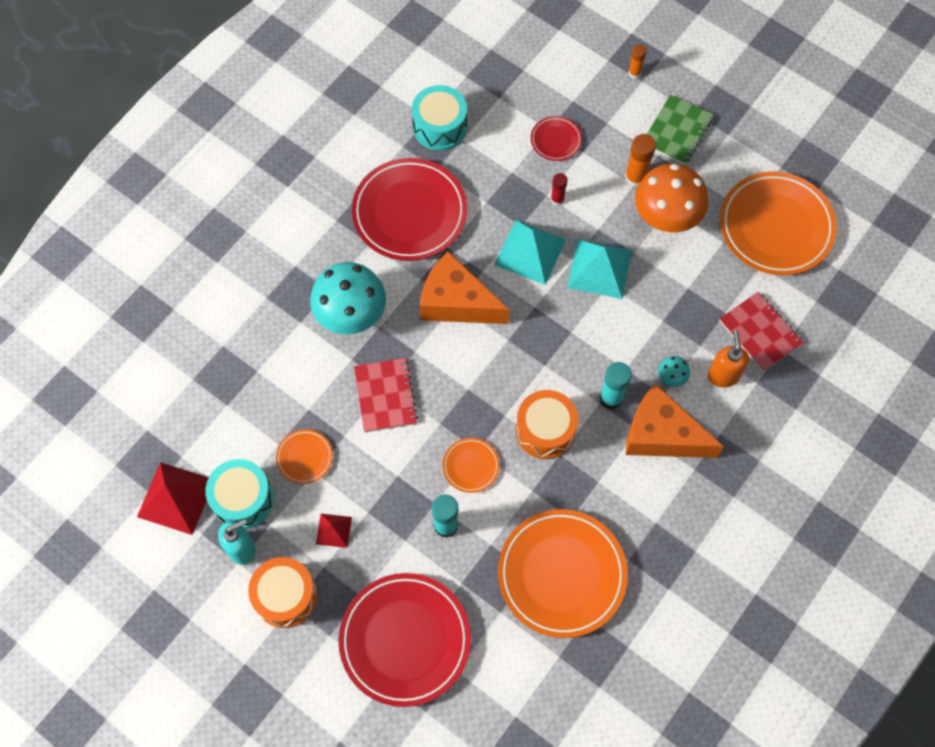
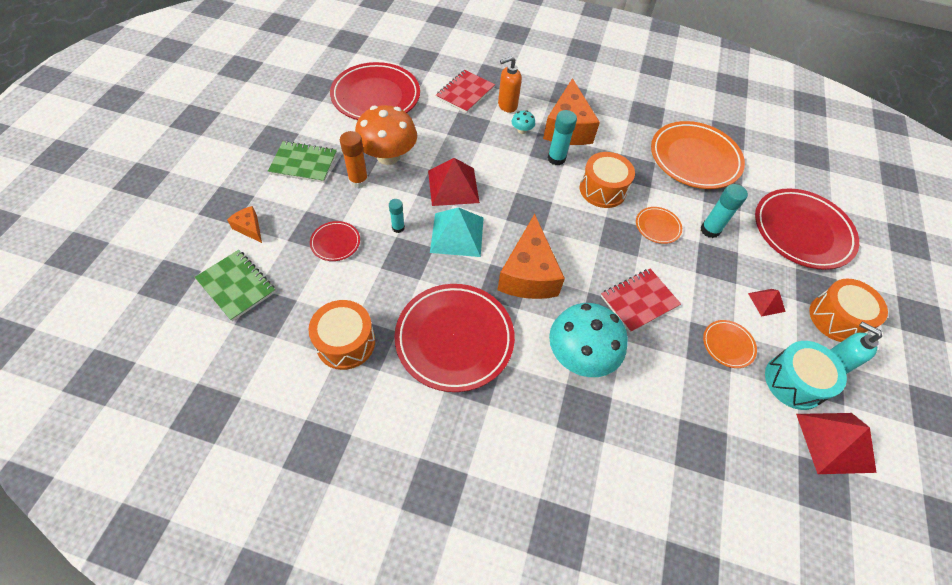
camera: 115 degrees left, 10 degrees down
(440, 127) = (345, 342): turquoise drum -> orange drum
(531, 54) = (236, 286): none -> green notebook
(557, 199) = (398, 228): red glue stick -> turquoise glue stick
(598, 72) = (249, 228): none -> orange cheese
(599, 269) = (453, 186): turquoise pyramid -> red pyramid
(634, 73) = (246, 202): orange glue stick -> none
(775, 227) = (376, 96): orange plate -> red plate

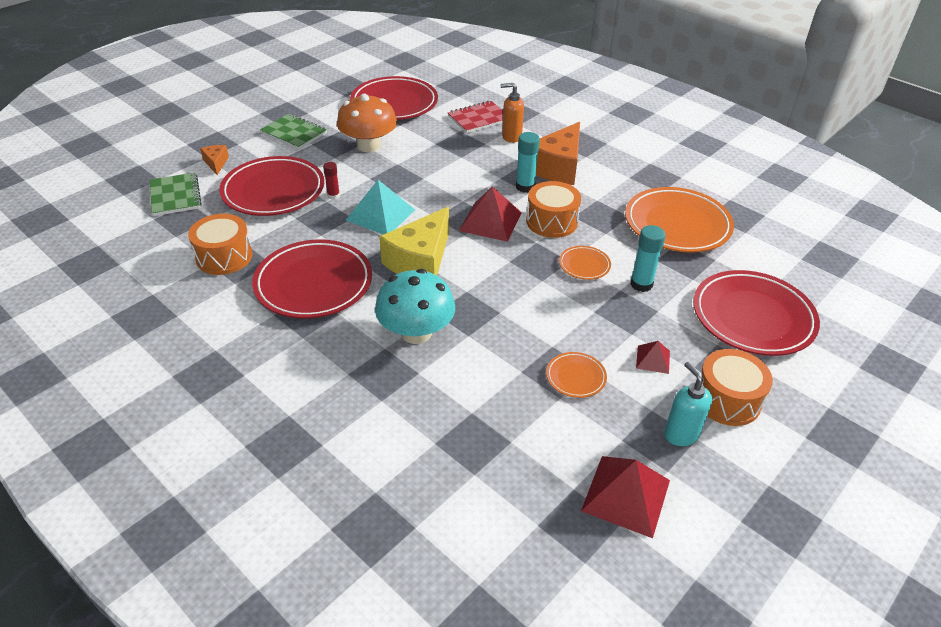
camera: 30 degrees right, 15 degrees down
(335, 243) = (273, 191): red plate -> red plate, size x2.19
(358, 181) = (328, 156): orange glue stick -> none
(398, 228) = (333, 196): turquoise glue stick -> red glue stick
(453, 186) = (407, 181): red pyramid -> red pyramid (490, 221)
(522, 130) = (509, 158): turquoise mushroom -> none
(528, 274) = (420, 261): orange cheese -> yellow cheese
(639, 301) = (511, 313): red notebook -> none
(794, 382) = (624, 431): turquoise drum -> none

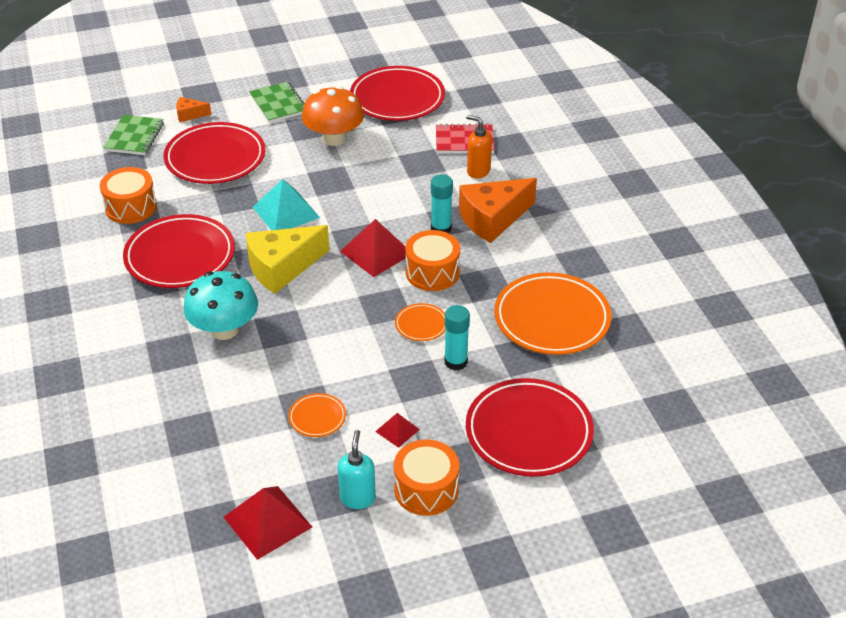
camera: 30 degrees right, 0 degrees up
(216, 163) = (189, 115): orange cheese -> orange cheese turned 105 degrees counterclockwise
(333, 196) = (261, 180): red glue stick -> none

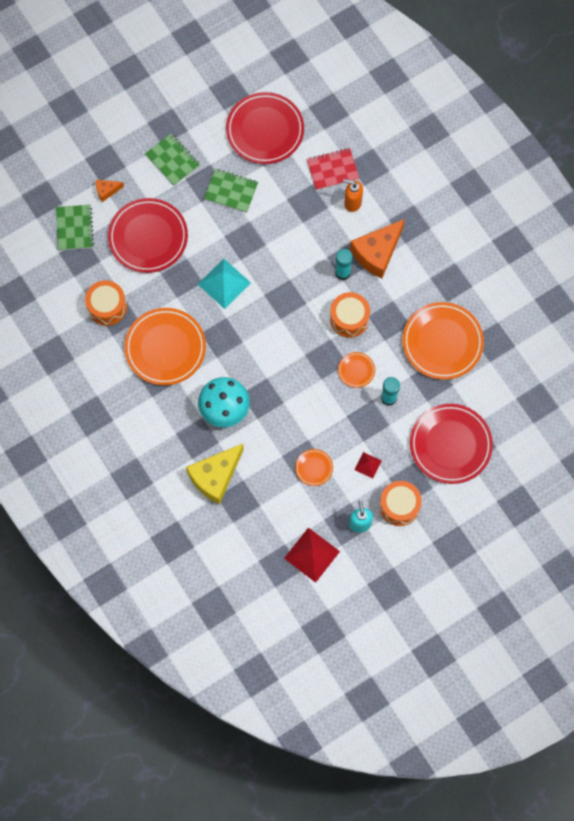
camera: 15 degrees left, 30 degrees up
(180, 256) = (165, 348): red plate -> orange plate
(282, 268) = (242, 341): yellow cheese -> yellow cheese (215, 477)
(334, 138) = (231, 191): orange mushroom -> green notebook
(376, 252) = (303, 308): red pyramid -> none

